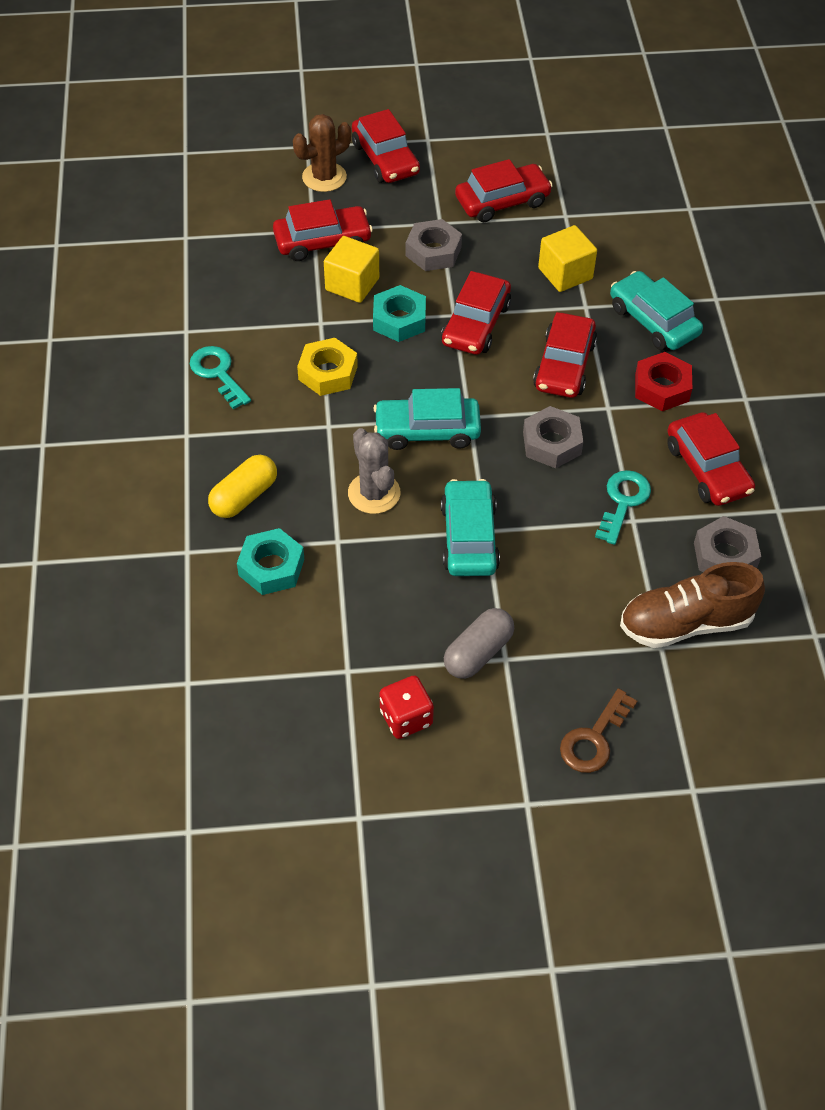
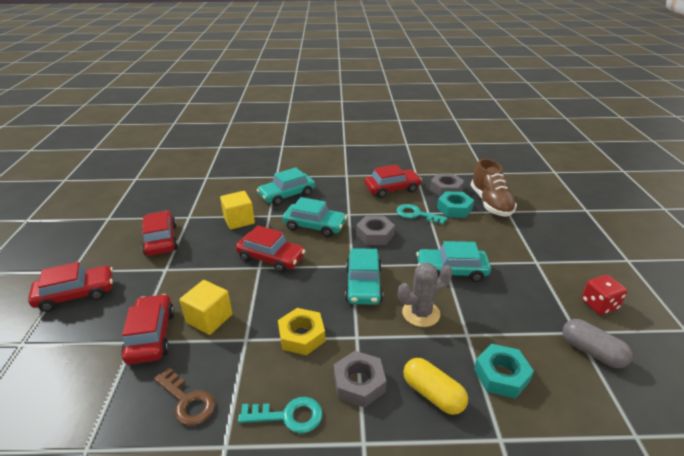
camera: 85 degrees left, 20 degrees down
(218, 373) = (288, 416): turquoise key -> turquoise key turned 150 degrees counterclockwise
(324, 177) = (71, 333): brown cactus -> none
(399, 320) = (256, 294): turquoise nut -> turquoise nut (454, 208)
(433, 251) = (193, 273): grey nut -> grey nut (359, 383)
(478, 652) = (537, 272): grey capsule -> grey capsule (591, 352)
(564, 365) = (314, 226): red car -> turquoise car
(594, 739) = (574, 235): brown key -> brown key (187, 401)
(661, 388) = (336, 196): red nut -> none

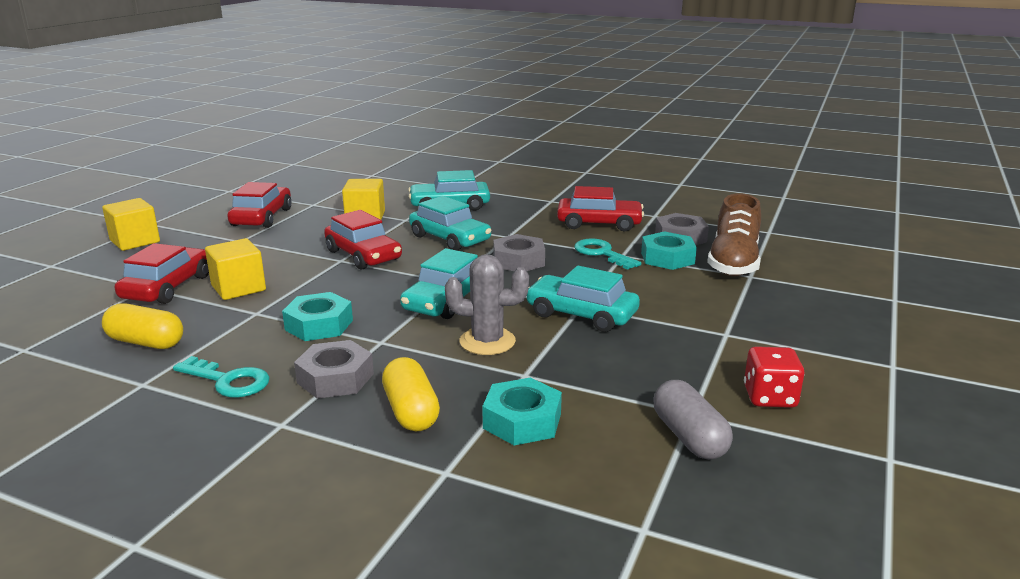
camera: 25 degrees right, 10 degrees down
(76, 294) = (135, 241): red car -> yellow cube
(187, 401) = (146, 342): brown key -> yellow capsule
(301, 336) = (319, 325): yellow nut -> turquoise nut

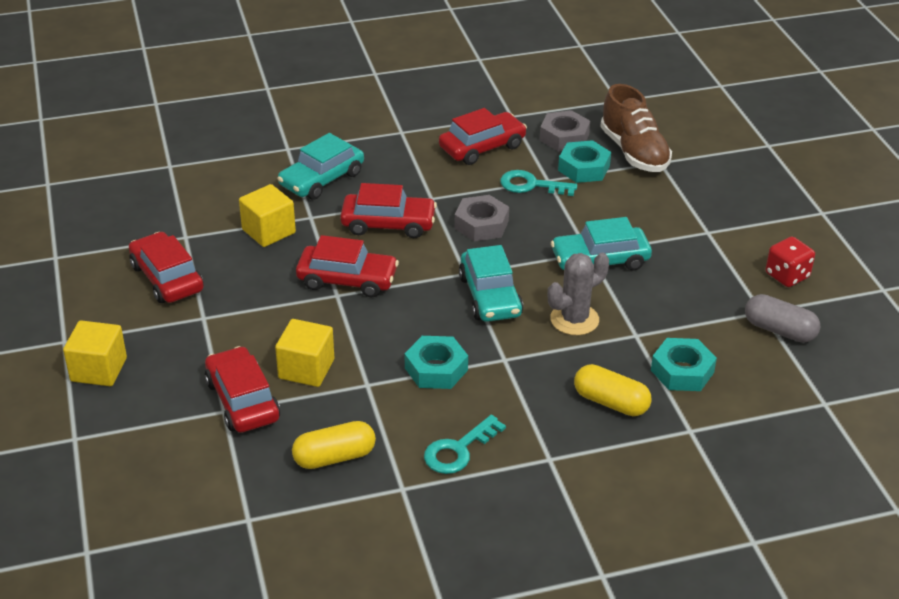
camera: 40 degrees left, 15 degrees up
(228, 381) = (458, 450): turquoise key -> turquoise key turned 150 degrees clockwise
(335, 378) = (525, 406): grey nut -> none
(450, 238) = (388, 224): turquoise car -> red car

